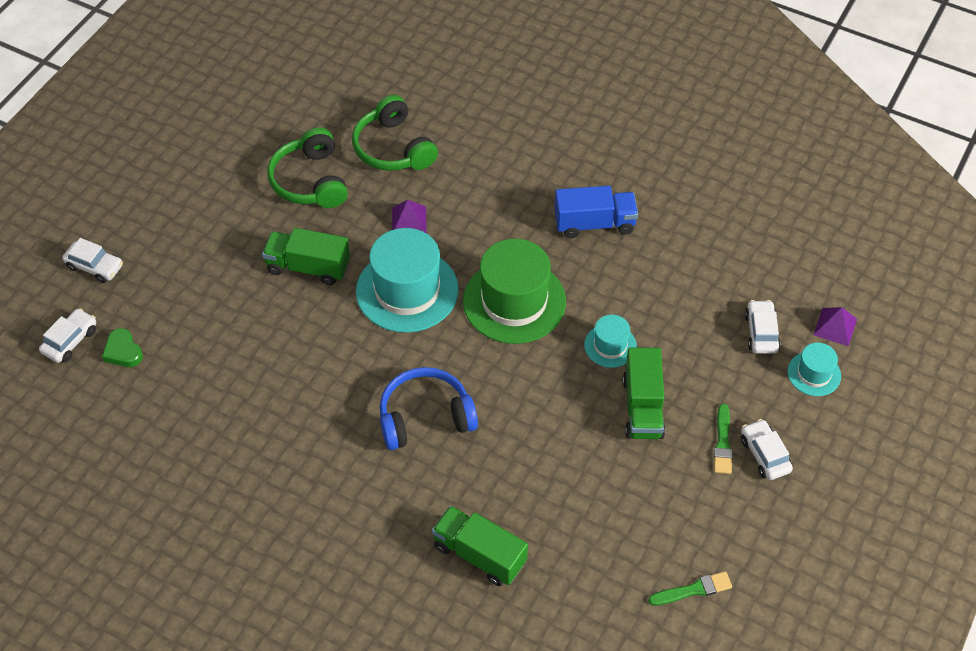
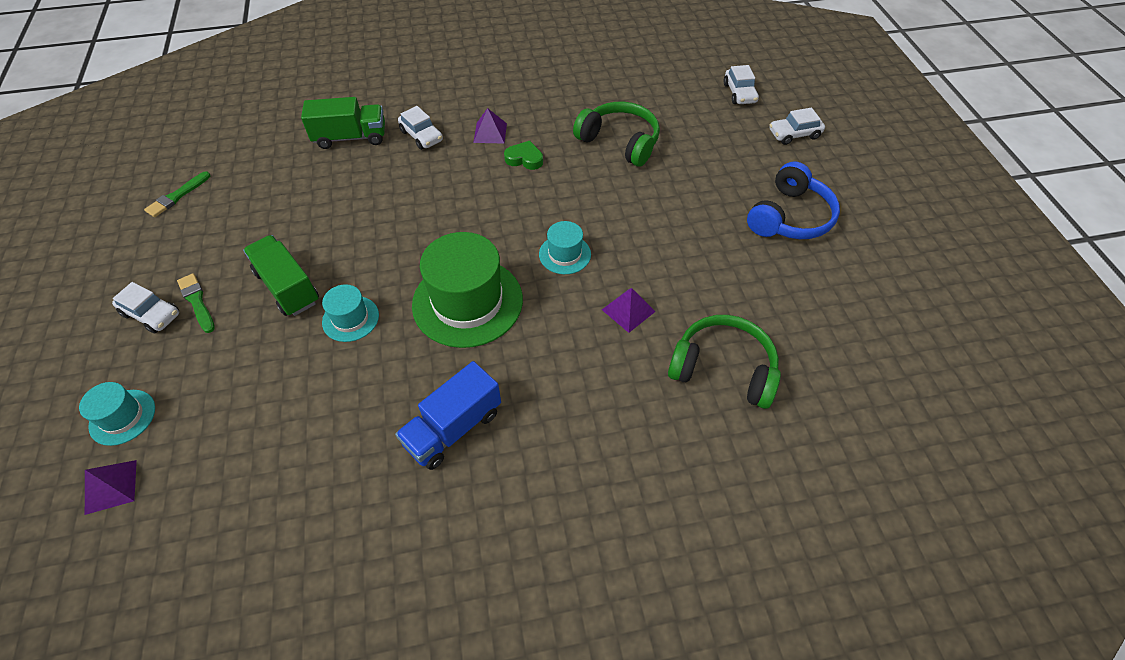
camera: 140 degrees right, 0 degrees up
(123, 351) = (701, 106): green heart -> green heart (524, 159)
(308, 267) = (659, 223): green truck -> none
(310, 181) = (748, 287): green headphones -> green headphones (619, 142)
(343, 461) = (490, 133): none -> purple pyramid
(407, 290) = (564, 254): turquoise hat -> turquoise hat, size x0.50
(425, 417) = (460, 184): blue headphones -> blue headphones (789, 217)
(761, 332) = (199, 425): white car -> white car (421, 136)

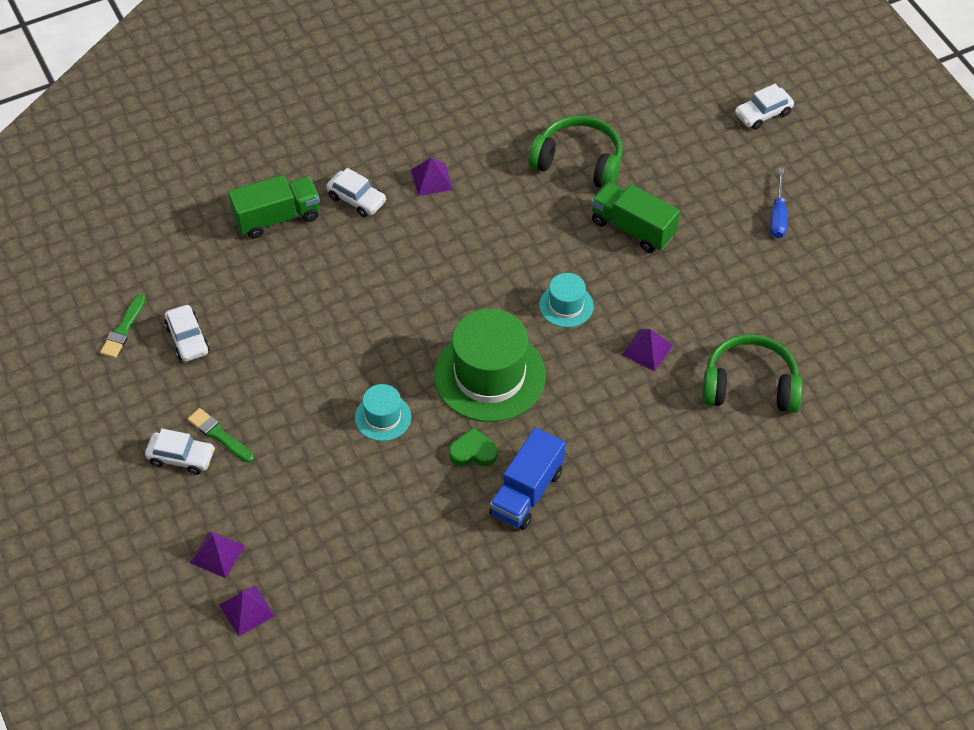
camera: 15 degrees left, 0 degrees up
(122, 417) = (217, 554): turquoise hat -> purple pyramid
(288, 287) = (303, 400): green truck -> green truck (633, 228)
(524, 159) = (483, 204): green heart -> green heart (473, 452)
(739, 93) = (692, 70): white car -> white car (187, 339)
(789, 217) = (778, 216): blue headphones -> blue screwdriver

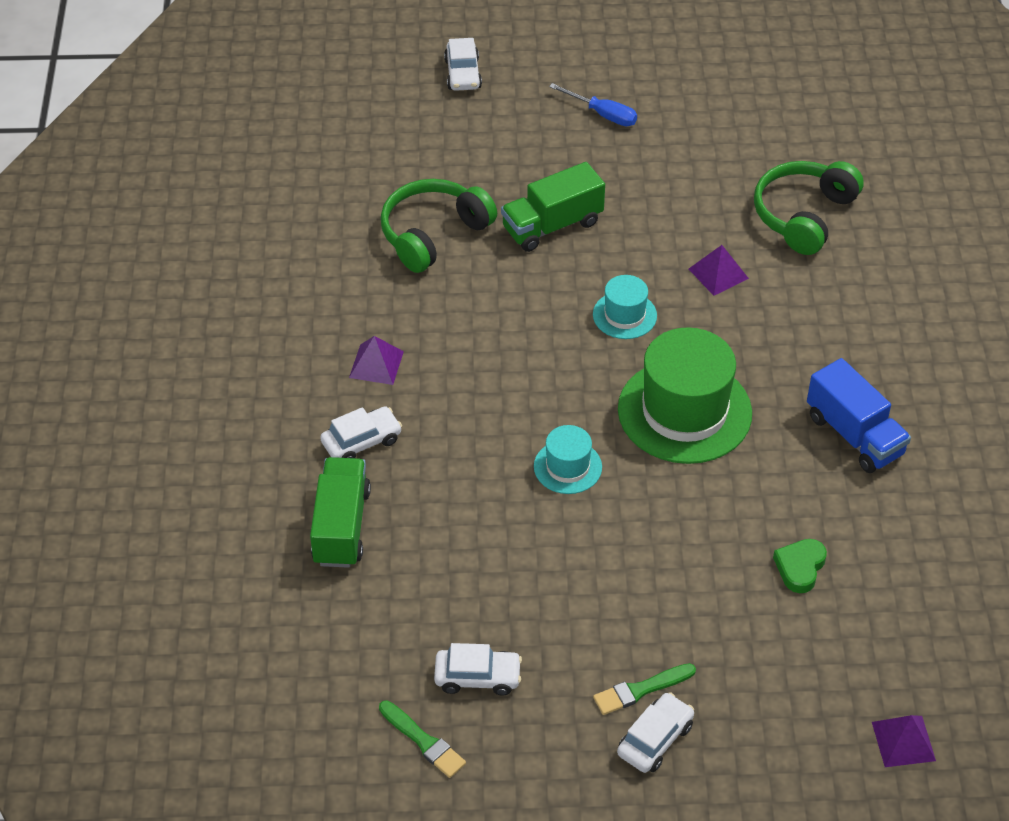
camera: 65 degrees left, 5 degrees down
(217, 554) = (813, 746): purple pyramid -> none
(383, 417) = (693, 524): turquoise hat -> turquoise hat (567, 467)
(473, 452) = (780, 461): green heart -> green heart (800, 567)

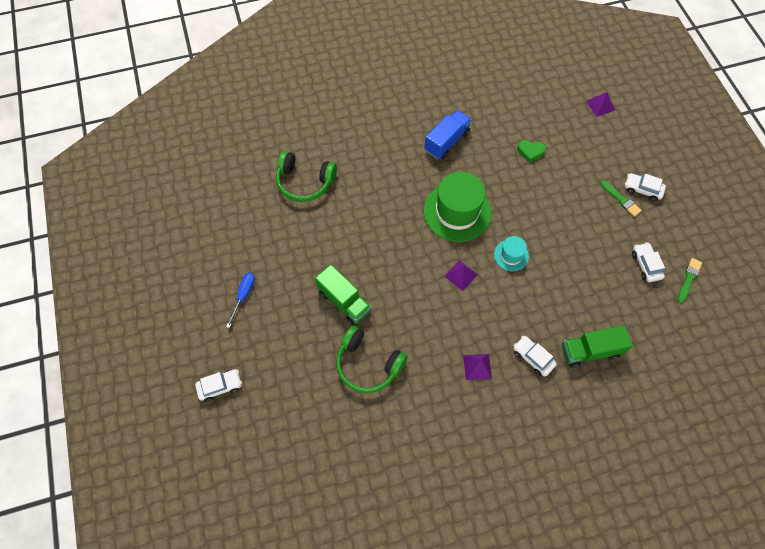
camera: 105 degrees left, 15 degrees up
(624, 315) = (401, 251): turquoise hat -> none
(718, 273) = (358, 213): purple pyramid -> purple pyramid (461, 275)

